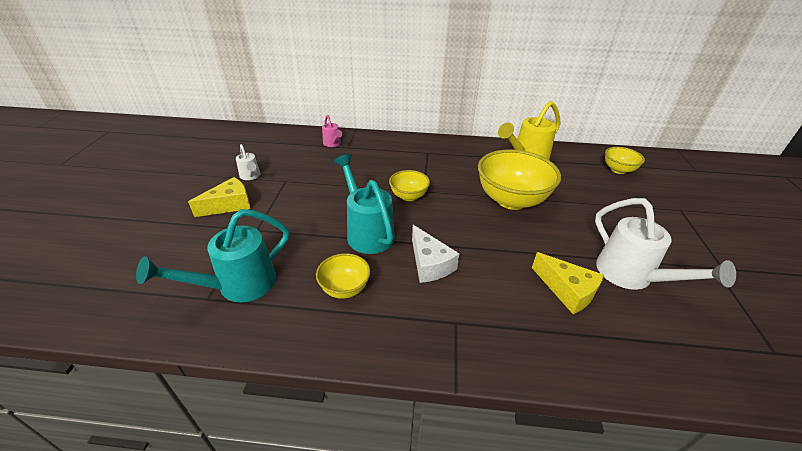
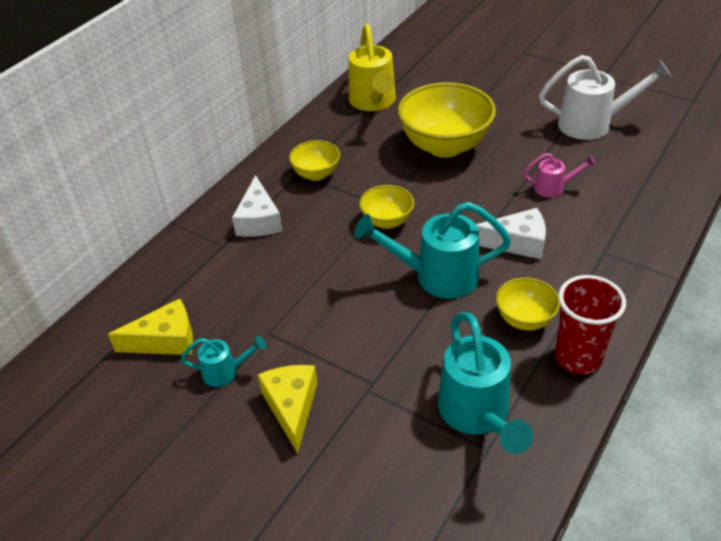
camera: 60 degrees left, 5 degrees up
(250, 176) = (225, 372): white watering can -> turquoise watering can
(314, 332) = (578, 358): none -> red cup
(333, 144) = (199, 259): pink watering can -> pink watering can (553, 188)
(376, 152) = (259, 220): none -> white cheese
(567, 290) = (594, 168): yellow cheese -> yellow cheese (165, 340)
(618, 170) = (439, 53): yellow bowl -> yellow bowl (316, 174)

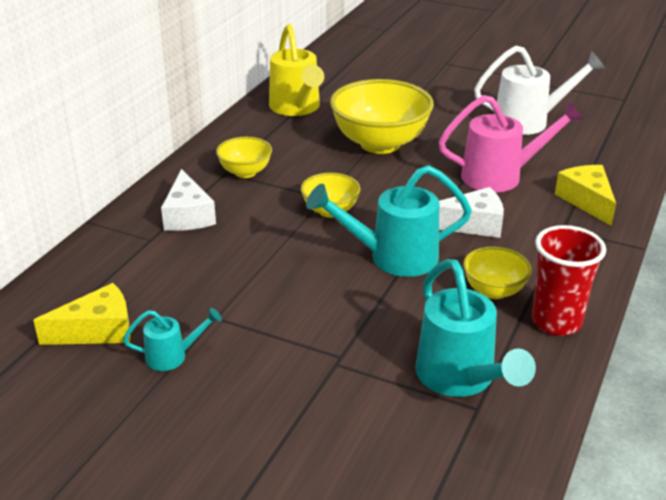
camera: 10 degrees left, 10 degrees down
(291, 407) = (254, 384): yellow cheese -> yellow cheese (586, 201)
(553, 188) = (500, 176): pink watering can -> pink watering can, size x1.94

